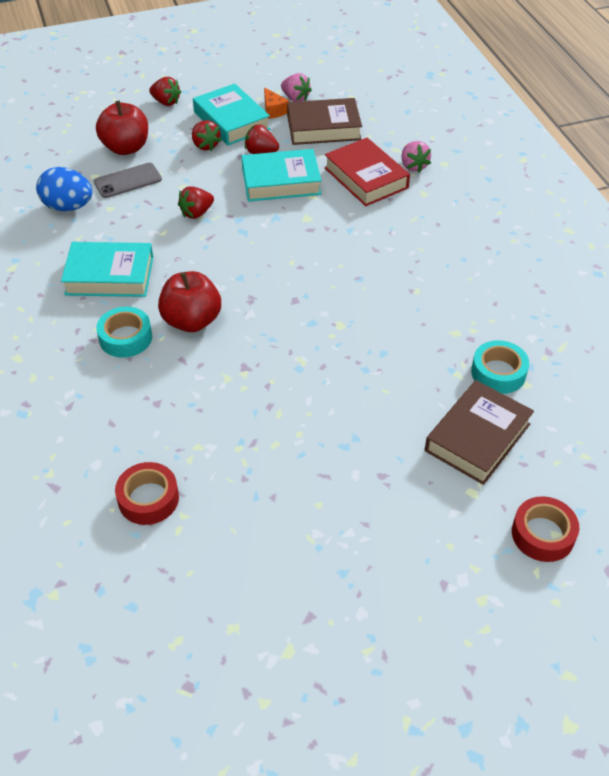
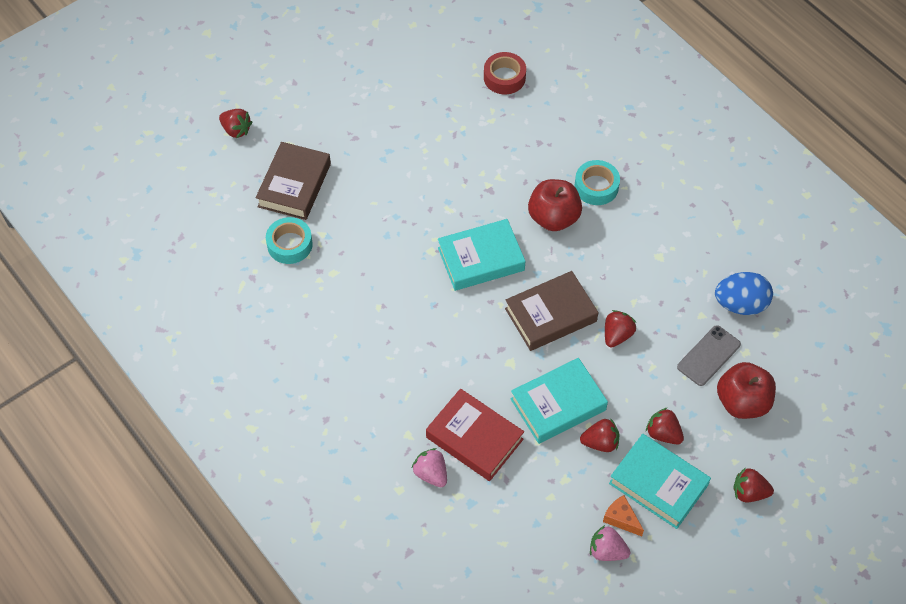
camera: 160 degrees right, 10 degrees up
(109, 276) = (649, 240): turquoise book -> turquoise book (481, 259)
(323, 128) = (551, 506): brown book -> brown book (550, 315)
(543, 534) = (236, 130): red tape -> red strawberry

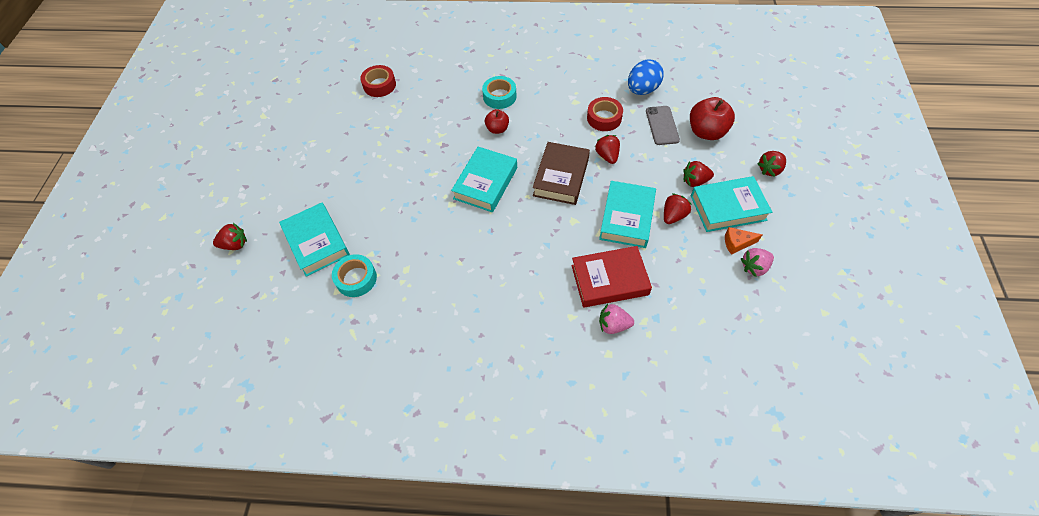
camera: 45 degrees left, 0 degrees up
(294, 185) = (317, 242): brown book -> turquoise book
(553, 218) = (497, 129): red apple -> red apple, size x0.59
(664, 297) = (604, 118): none -> red tape

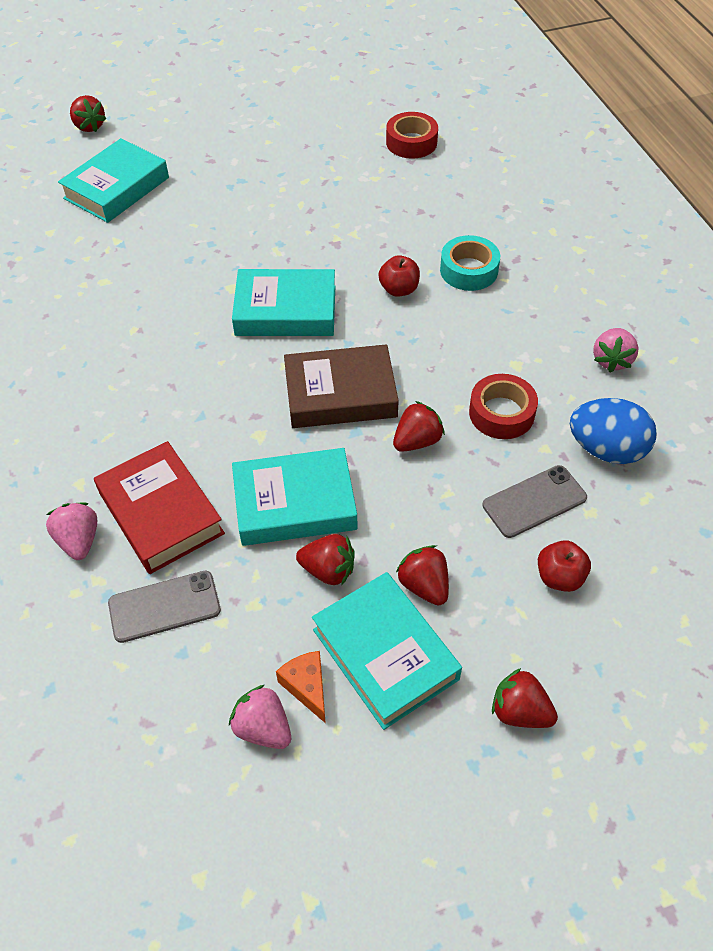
camera: 65 degrees right, 5 degrees down
(356, 279) = (74, 242): turquoise tape -> none
(589, 67) = (611, 360): none -> pink strawberry
(672, 292) = (164, 606): none -> grey phone
(706, 132) = (559, 577): red apple -> red apple, size x0.59

